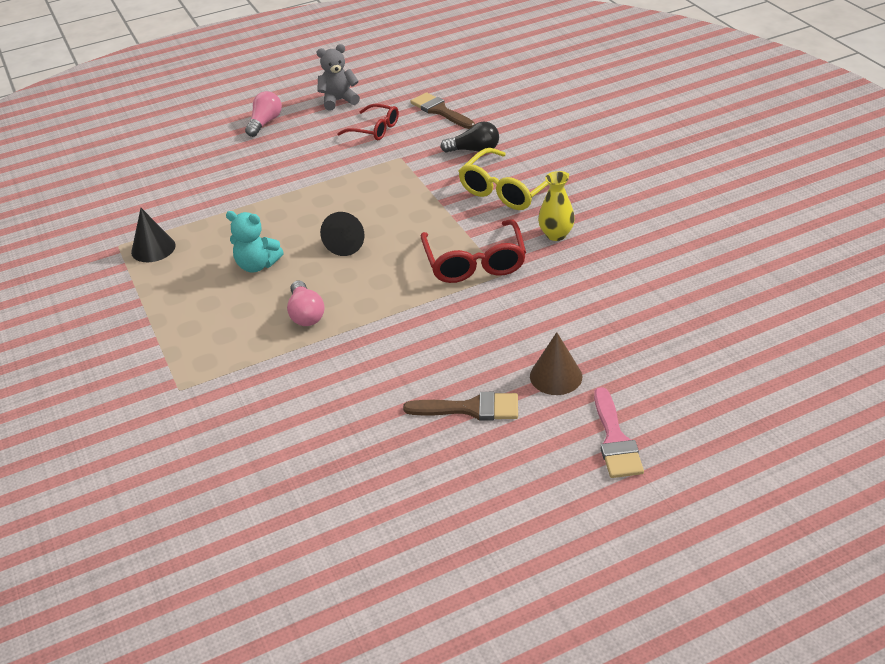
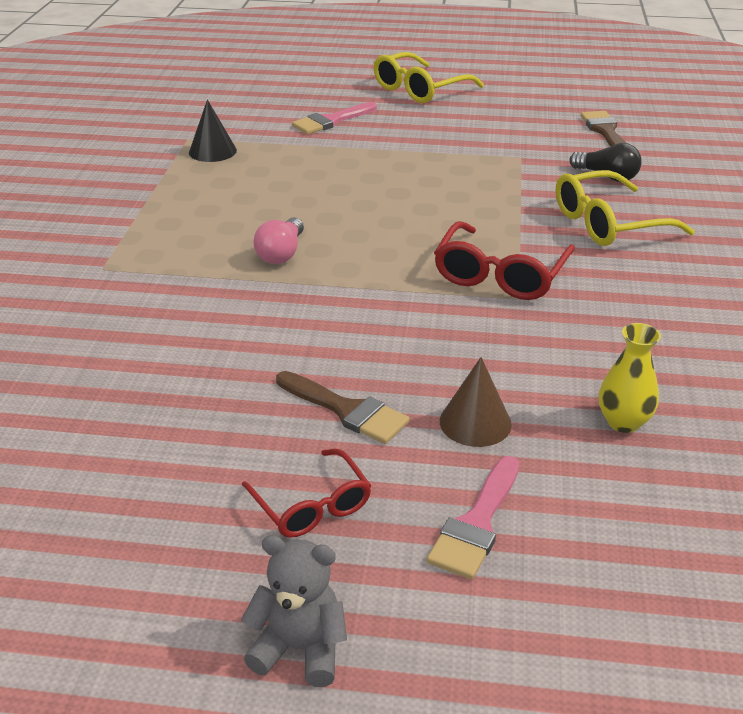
camera: 30 degrees right, 5 degrees down
(223, 180) = (331, 121): none -> pink brush
(257, 265) = (284, 196): turquoise teddy bear -> none
(265, 123) = (419, 89): pink light bulb -> yellow glasses
(339, 100) = (509, 93): grey teddy bear -> grey teddy bear (300, 648)
(347, 243) = (387, 209): black cone -> none
(375, 129) = (520, 126): red glasses -> red glasses (312, 505)
(556, 234) = (621, 284): yellow vase -> yellow vase (623, 422)

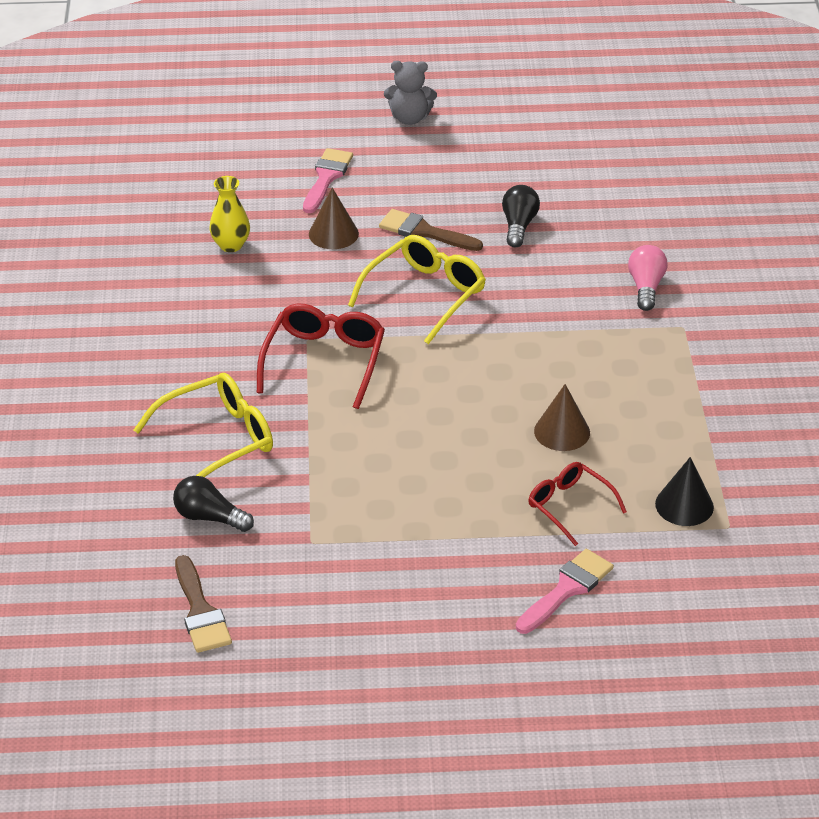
camera: 170 degrees right, 5 degrees up
(213, 404) = (518, 226): none -> black light bulb
(281, 253) = (531, 362): pink light bulb -> pink light bulb (646, 287)
(283, 201) = (562, 432): none -> brown cone
(312, 505) = (427, 176): red glasses -> red glasses (569, 506)
(419, 89) = (467, 690): yellow glasses -> yellow glasses (425, 295)

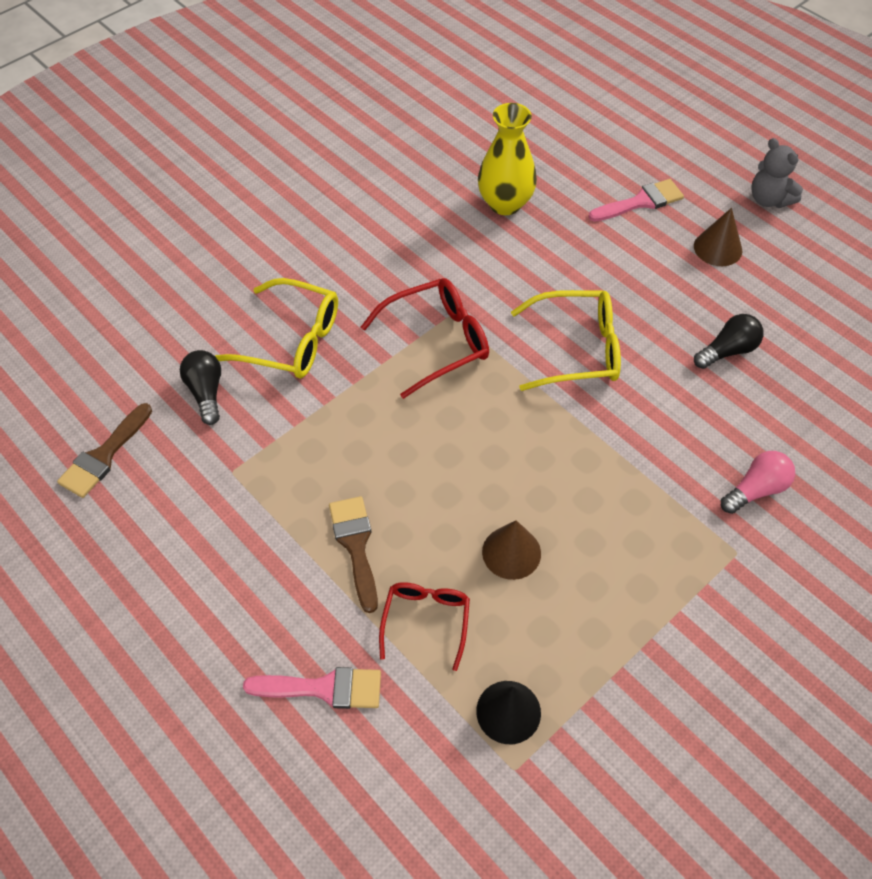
camera: 50 degrees right, 15 degrees up
(231, 245) = (505, 204): yellow vase -> yellow vase, size x1.54
(333, 234) = (583, 249): brown cone -> brown cone (717, 248)
(424, 232) = (649, 298): brown brush -> brown brush (356, 545)

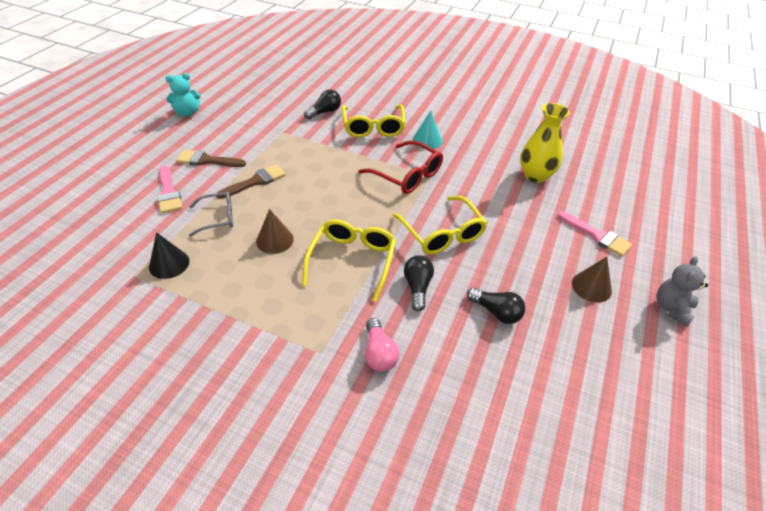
camera: 65 degrees right, 10 degrees down
(72, 617) = (187, 113): none -> turquoise teddy bear
(104, 455) = (274, 96): brown brush -> brown brush (207, 160)
(364, 286) = (427, 140): none -> turquoise cone
(426, 621) = (218, 218): red glasses -> grey glasses
(590, 468) = (352, 261): none -> yellow glasses
(663, 412) = (417, 287): none -> black light bulb
(756, 490) = (379, 353): pink light bulb -> pink light bulb turned 45 degrees clockwise

